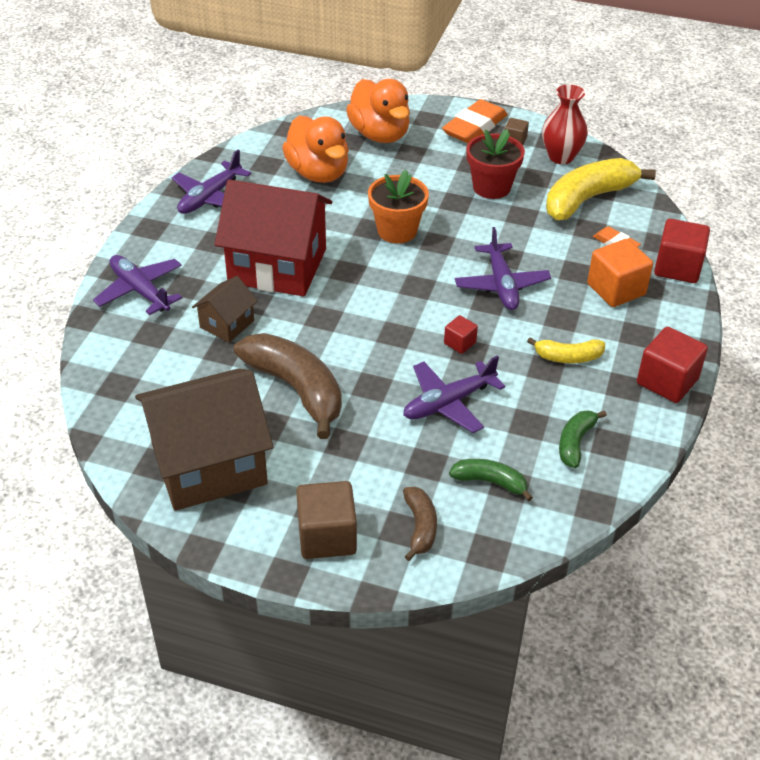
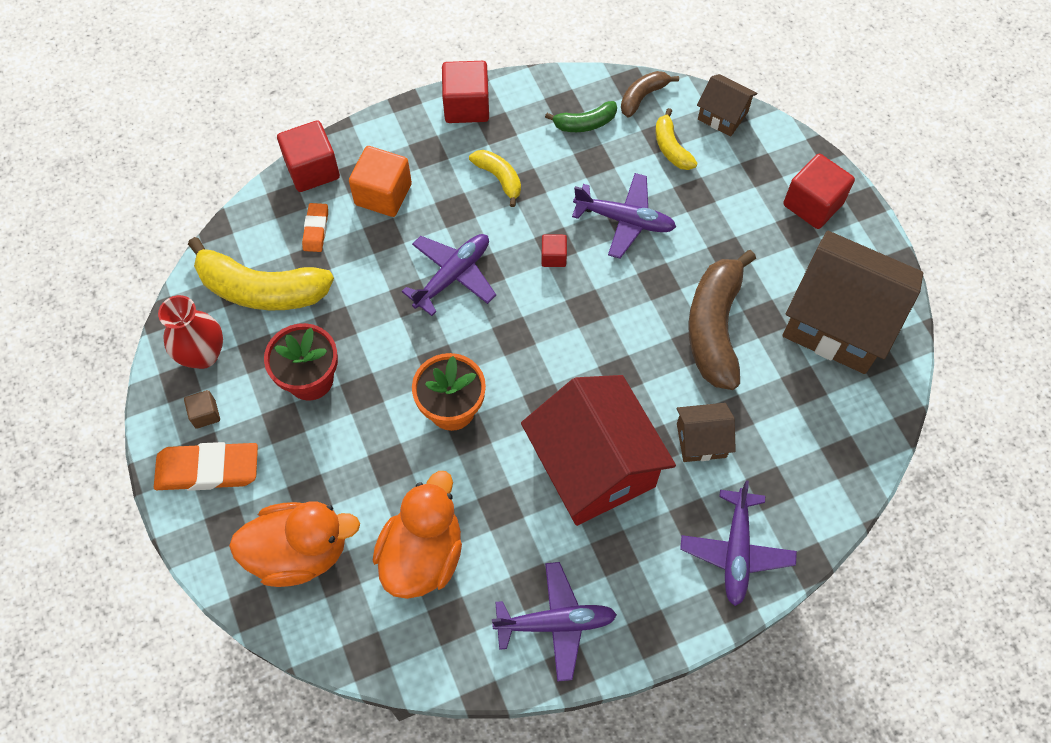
camera: 130 degrees left, 20 degrees up
(327, 536) = (813, 204): brown cube -> red cube
(380, 134) = (299, 552): orange duck -> orange duck turned 60 degrees clockwise
(420, 527) = (749, 160): brown banana -> brown banana (643, 97)
(489, 545) = (722, 115): none -> brown house
(490, 482) = (671, 148): green banana -> yellow banana

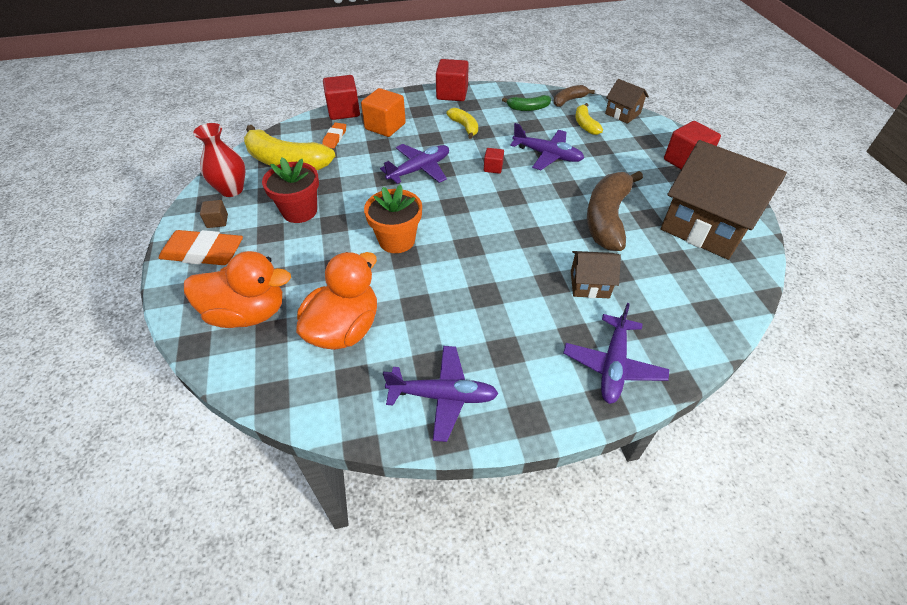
camera: 10 degrees right, 15 degrees down
(594, 466) = (498, 290): red house -> none

